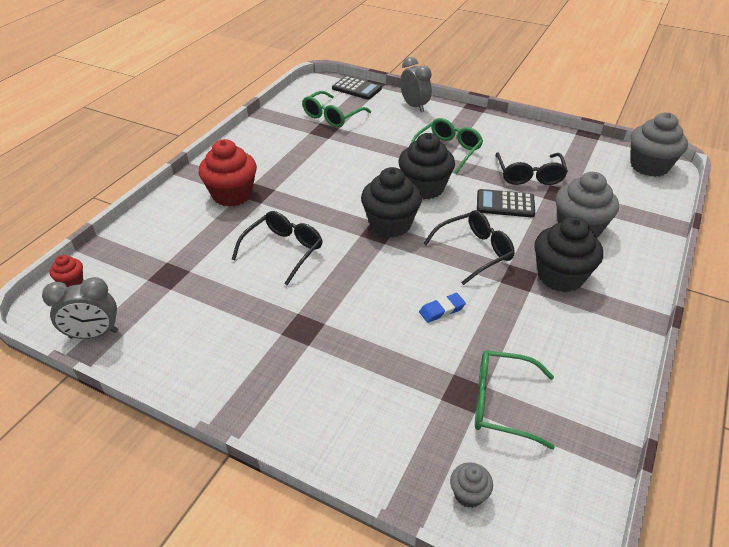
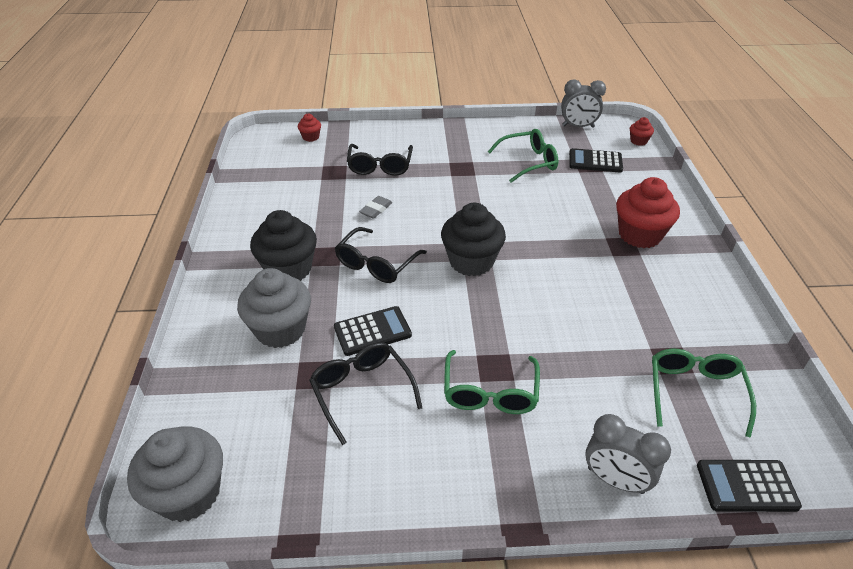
camera: 150 degrees right, 0 degrees up
(94, 334) = (578, 126): grey clock -> grey clock turned 135 degrees counterclockwise
(156, 276) = (595, 161): none -> black calculator
(284, 250) = (533, 207): black glasses -> black glasses (380, 166)
(424, 188) = (473, 317): black cupcake -> none
(442, 310) = (376, 209): blue eraser -> grey eraser
(468, 494) = (311, 137): grey cupcake -> red cupcake
(501, 403) = (308, 174): green glasses -> green glasses (529, 162)

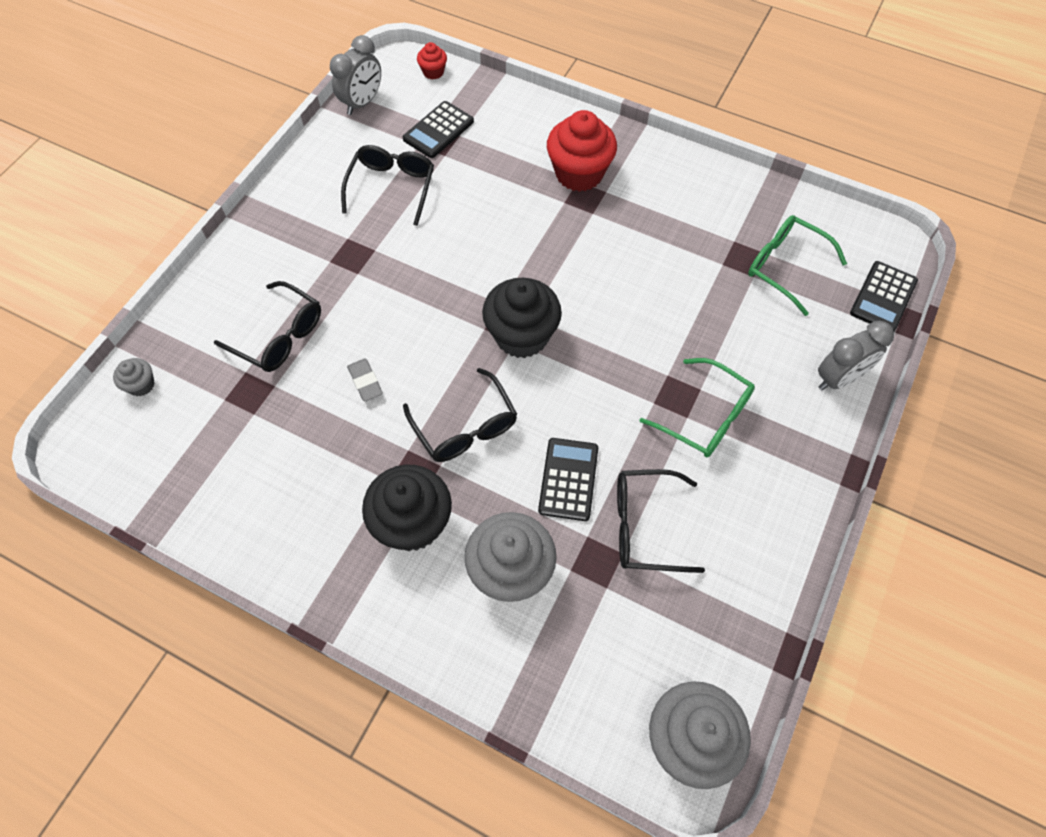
camera: 60 degrees left, 20 degrees up
(311, 137) = (141, 385): red cupcake -> grey cupcake
(529, 162) = (392, 187): green glasses -> black glasses

